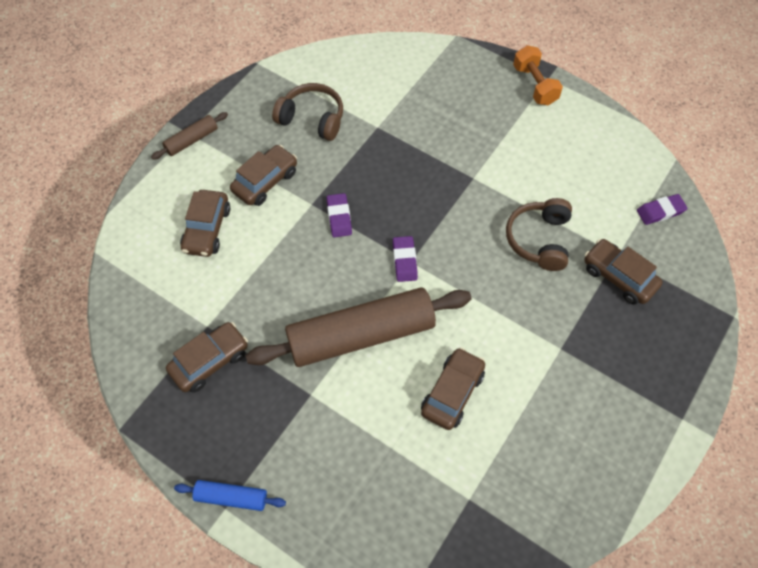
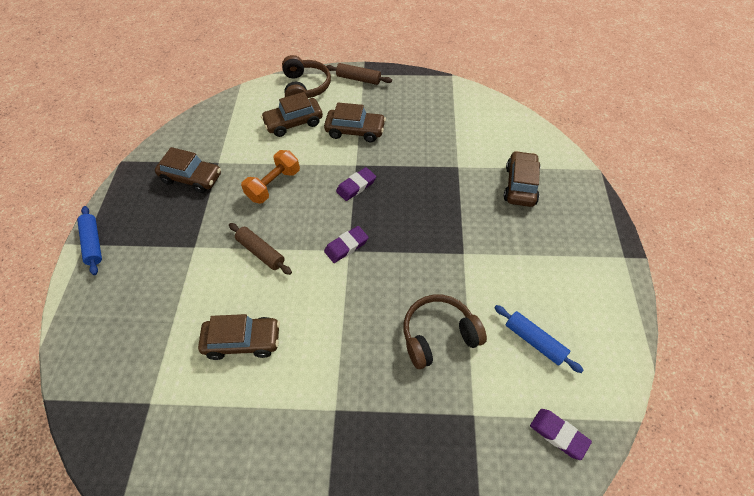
camera: 60 degrees right, 5 degrees down
(312, 119) = (431, 127): brown headphones -> brown headphones (305, 87)
(361, 335) = (261, 252): brown rolling pin -> brown rolling pin, size x0.44
(534, 85) = (605, 250): orange dumbbell -> orange dumbbell (273, 185)
(582, 180) = (534, 341): none -> blue rolling pin
(618, 277) = (448, 428): brown car -> brown car (520, 185)

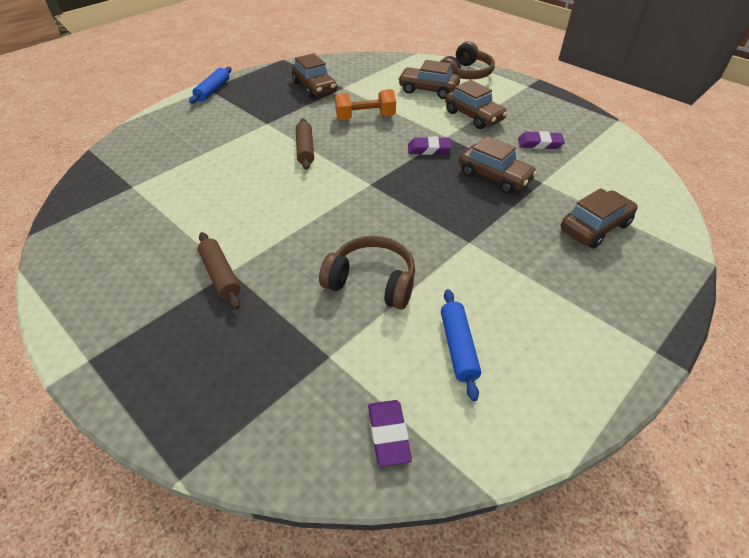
camera: 40 degrees right, 10 degrees down
(243, 341) = (226, 190): brown car -> brown car (494, 177)
(346, 246) = (372, 180): purple eraser -> purple eraser (539, 143)
(358, 79) = (519, 87): brown rolling pin -> brown rolling pin (220, 275)

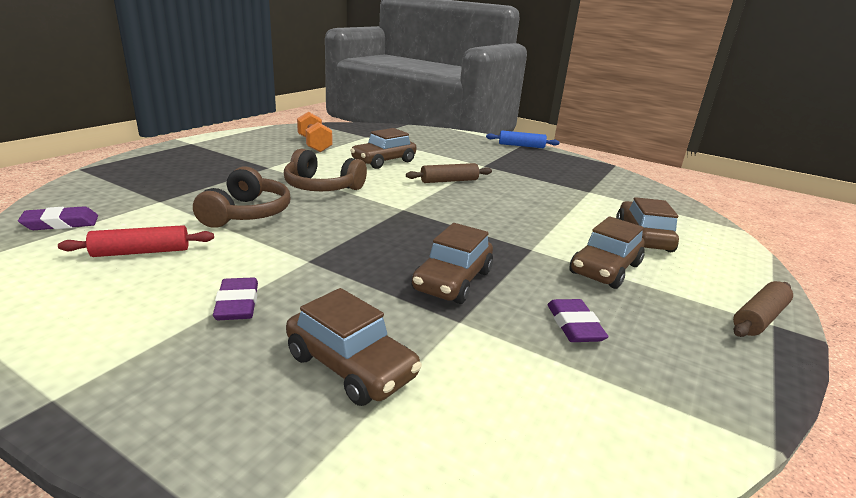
camera: 75 degrees right, 20 degrees down
(220, 275) = (263, 165): brown rolling pin -> brown rolling pin (759, 318)
(314, 87) = (572, 179): brown car -> brown car (383, 161)
(365, 117) = (533, 203): orange dumbbell -> orange dumbbell (314, 144)
(429, 149) = (492, 238): purple eraser -> purple eraser (237, 304)
(458, 347) = (141, 252): blue rolling pin -> red rolling pin
(465, 74) = (730, 265): brown headphones -> brown headphones (322, 187)

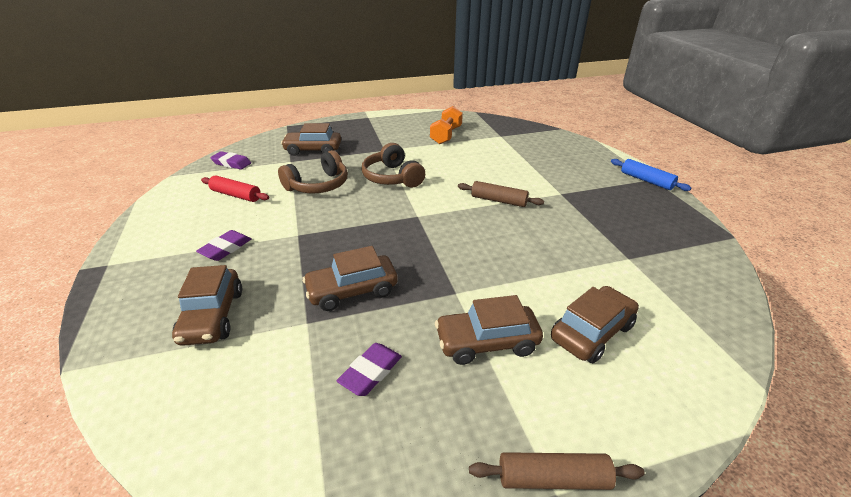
camera: 45 degrees right, 10 degrees up
(383, 161) = (474, 165): brown car -> brown car (313, 150)

